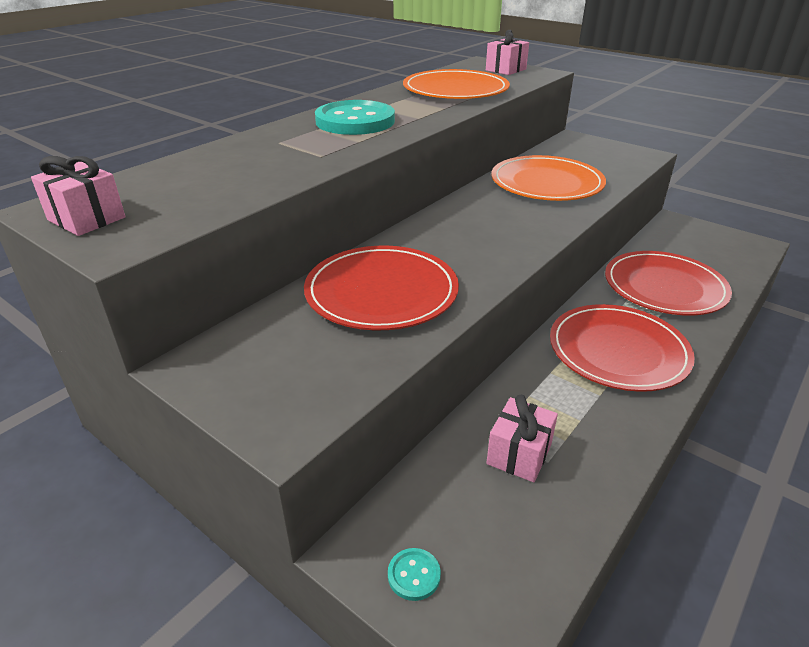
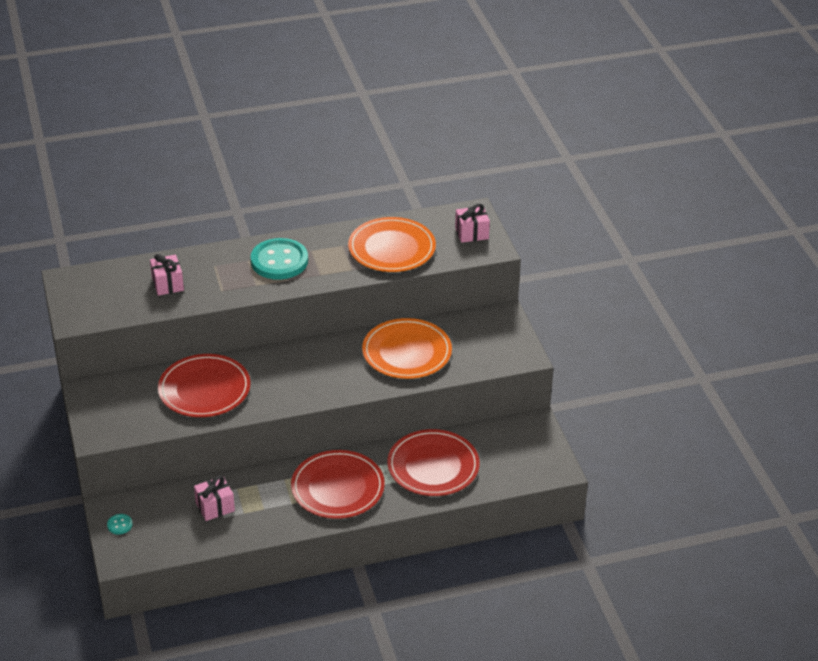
camera: 35 degrees right, 5 degrees up
(87, 219) = (76, 295): pink gift -> pink gift (168, 284)

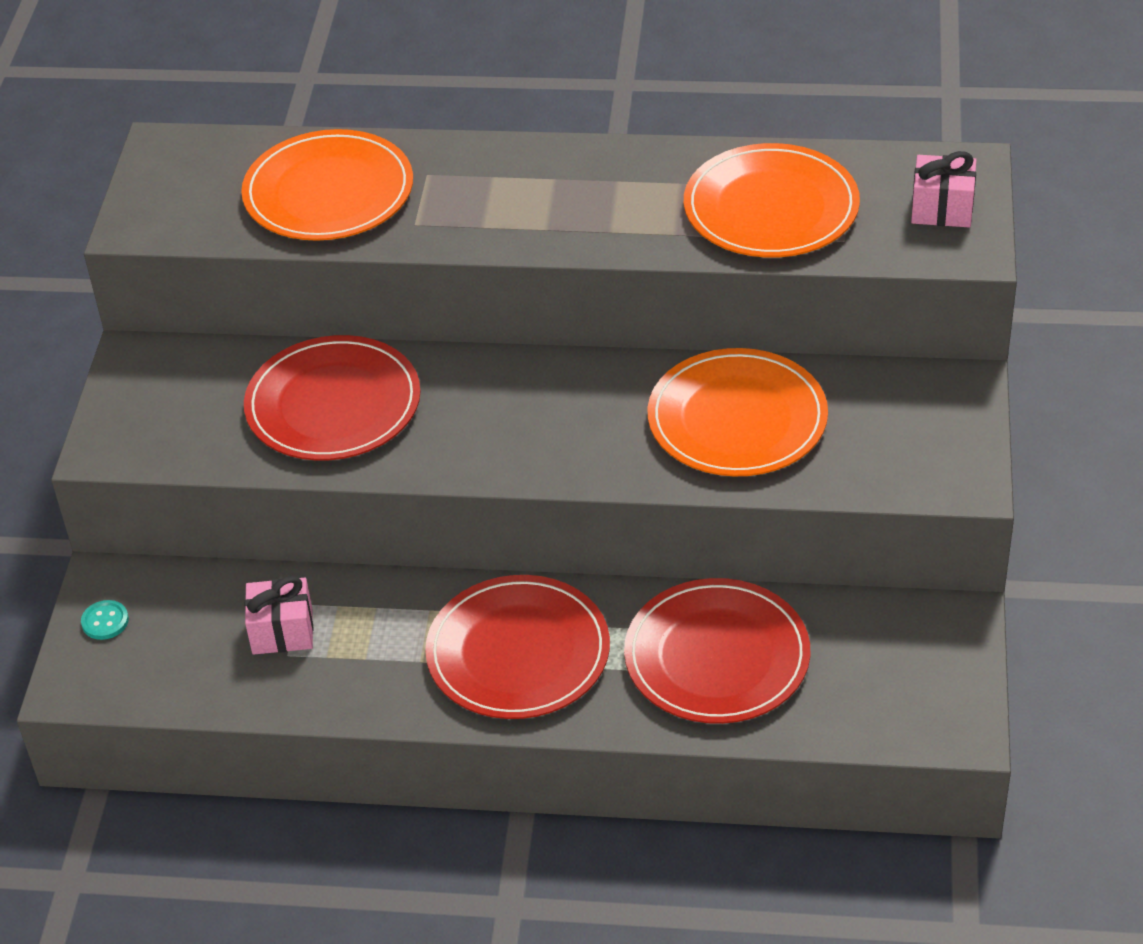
camera: 25 degrees right, 5 degrees up
(168, 284) = (328, 192): pink gift -> orange plate
(279, 261) = (548, 190): turquoise button -> none

